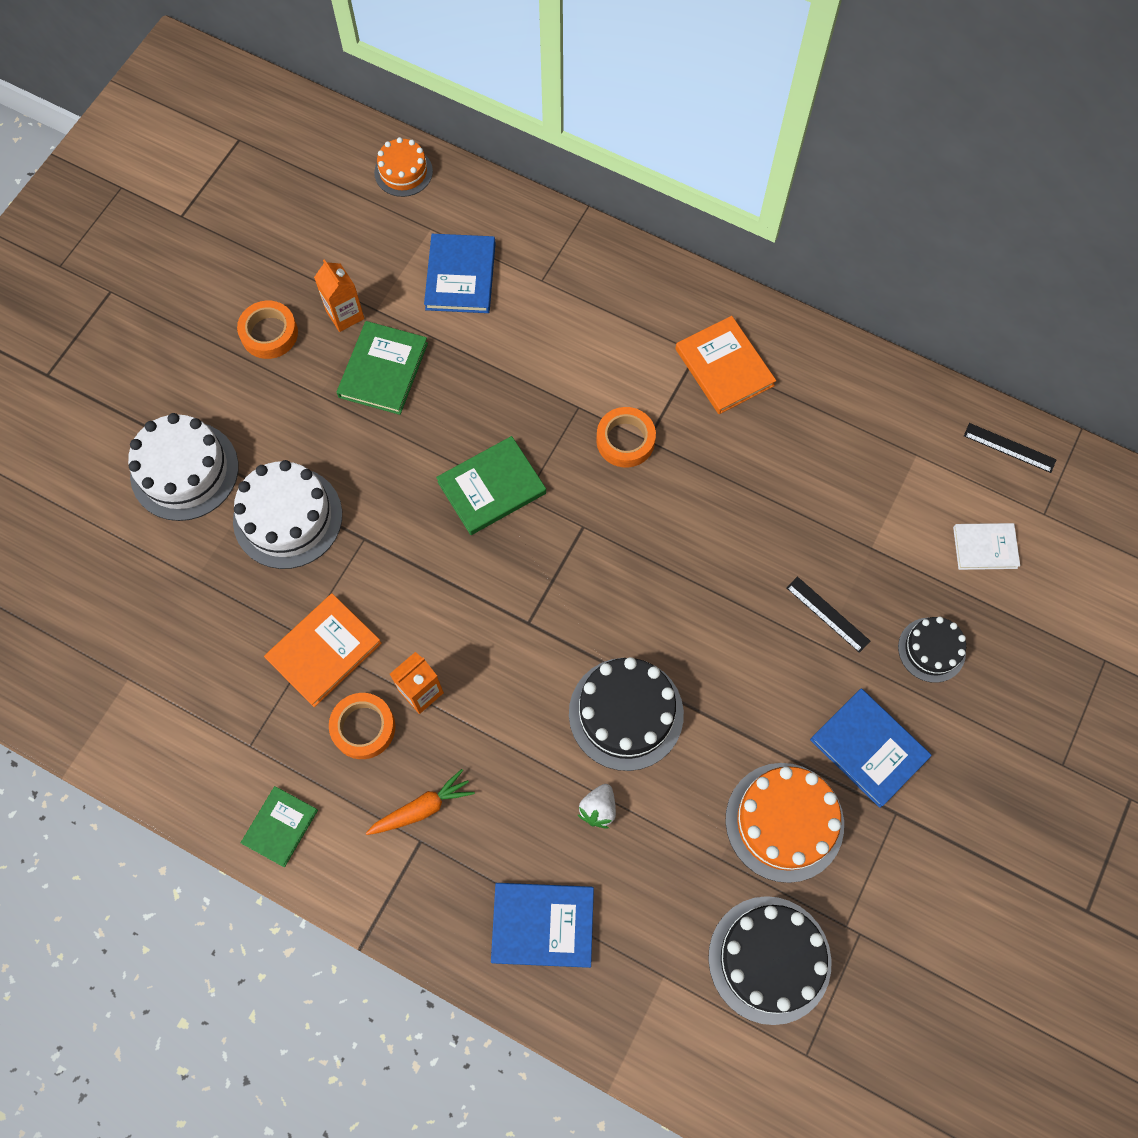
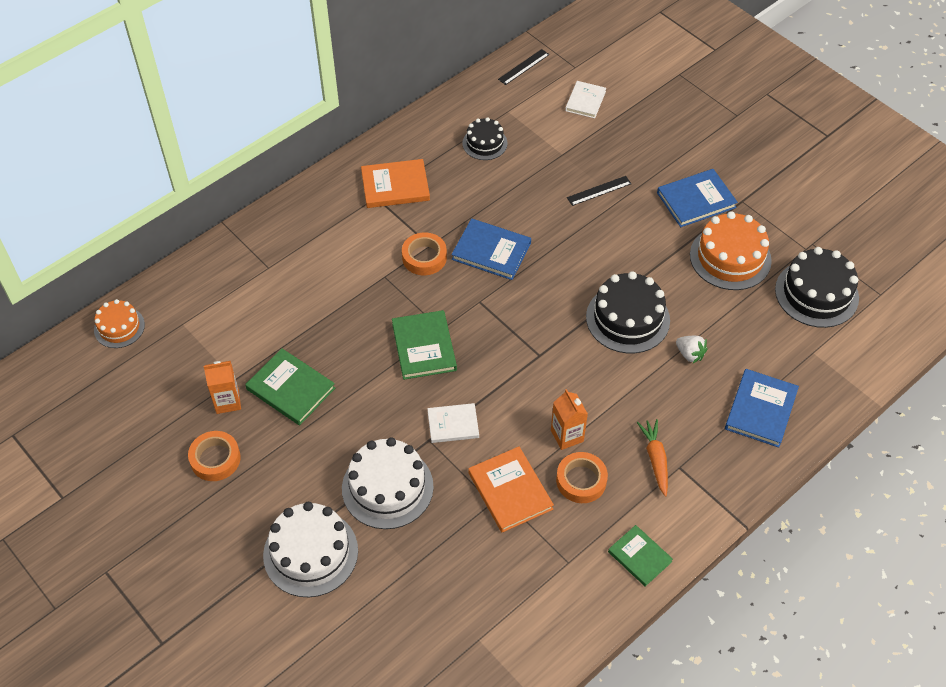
camera: 70 degrees left, 15 degrees down
(393, 557) = (453, 424): none -> white book
(460, 276) = (236, 316): blue book -> blue book (491, 251)
(931, 650) = (642, 149): black cake -> black cake (485, 143)

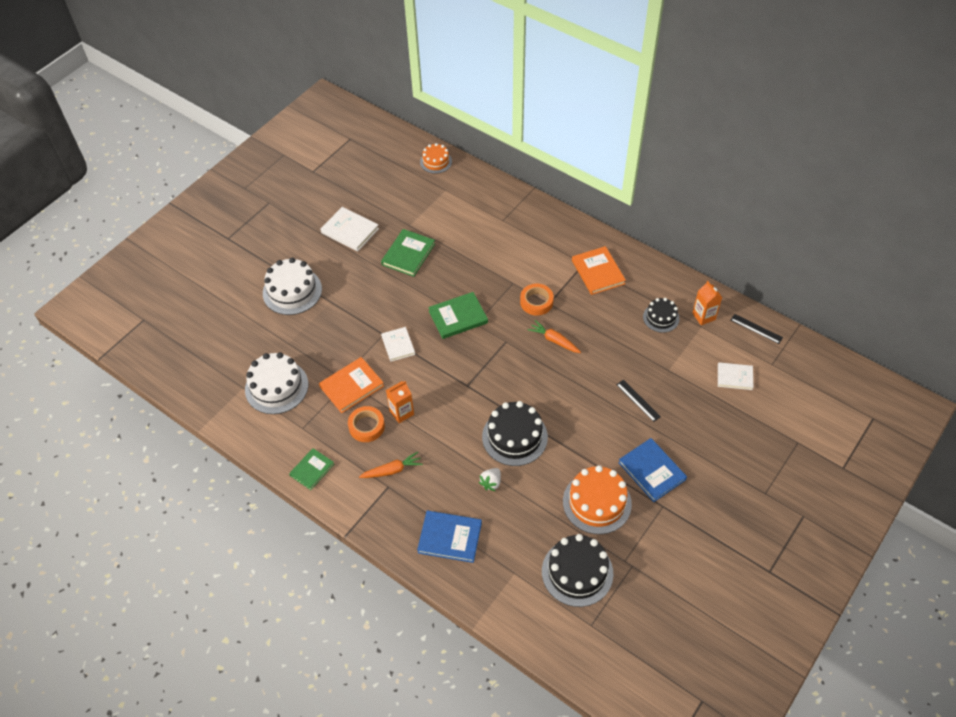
camera: 80 degrees right, 0 degrees up
(215, 459) = (350, 231): orange tape -> white book
(227, 401) = (392, 226): orange carton -> orange carton (703, 316)
(387, 487) = (343, 319): white cake -> white cake (276, 387)
(491, 251) = (554, 340): blue book -> orange carrot

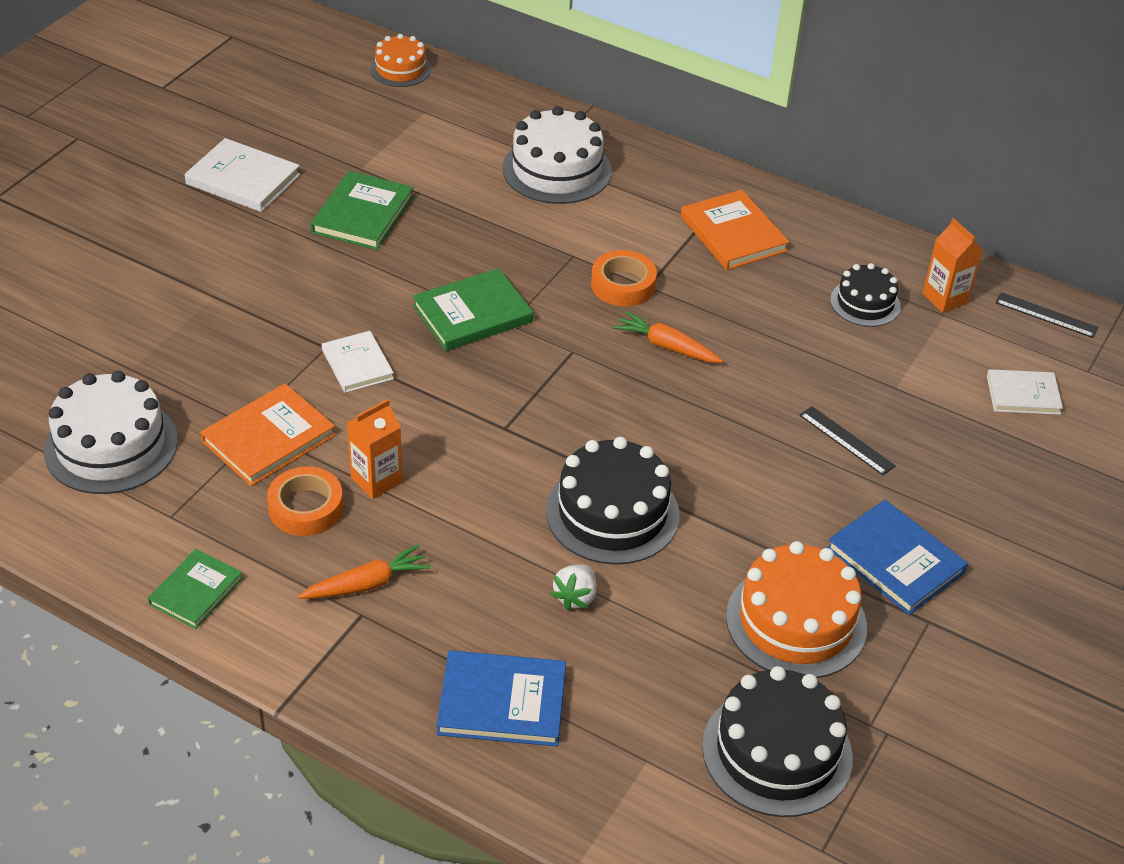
camera: 10 degrees left, 10 degrees down
(292, 291) = (133, 280): white cake -> white cake (556, 170)

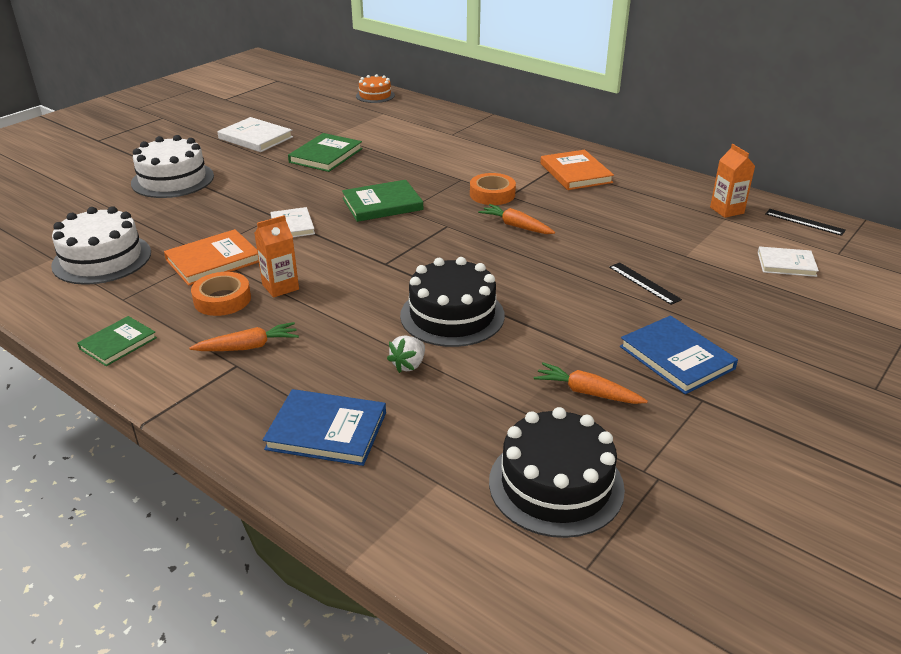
camera: 10 degrees right, 10 degrees down
(556, 170) = (461, 140): white cake -> white cake (172, 179)
(796, 621) = (587, 392): orange cake -> orange carrot
(865, 303) = (666, 210): black cake -> none

